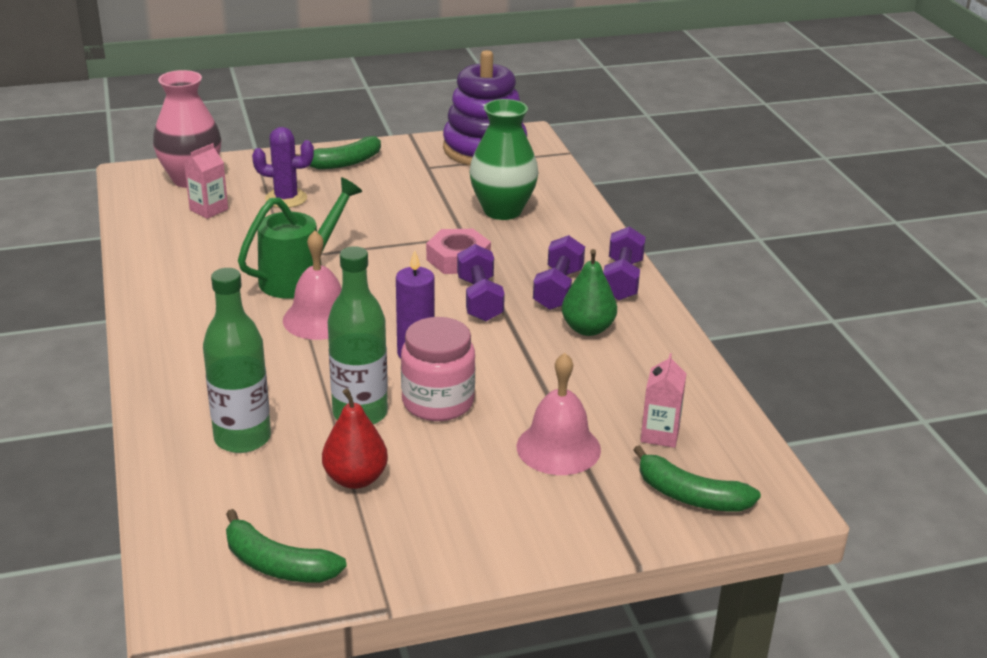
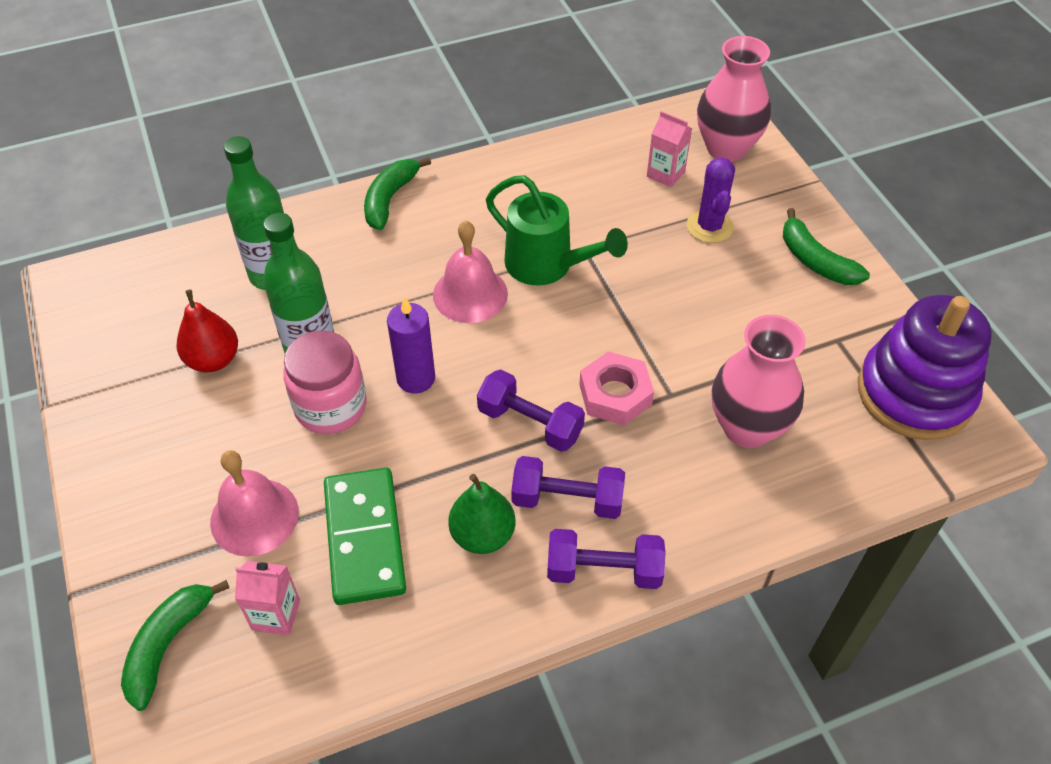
camera: 85 degrees right, 20 degrees up
(277, 564) = (107, 327): green banana -> green banana (390, 199)
(479, 299) = (530, 423): purple dumbbell -> purple dumbbell turned 45 degrees clockwise
(502, 211) = (747, 427): green vase -> pink vase
(586, 386) = (364, 538): none -> green domino

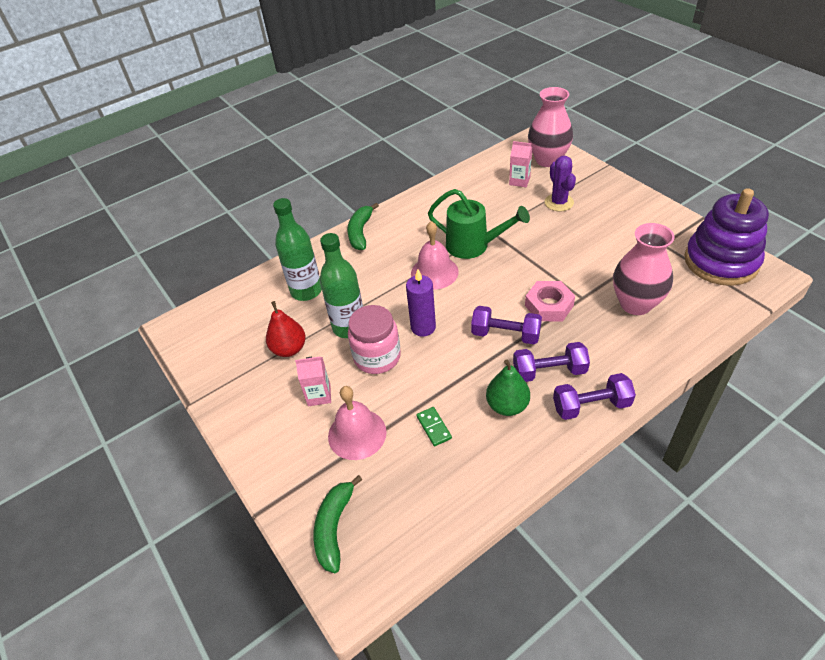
camera: 10 degrees left, 5 degrees down
(276, 615) = (397, 489): pink carton -> pink carton (319, 395)
(364, 538) = (433, 427): green domino -> green domino, size x0.44
(815, 260) = (628, 206): green banana -> none

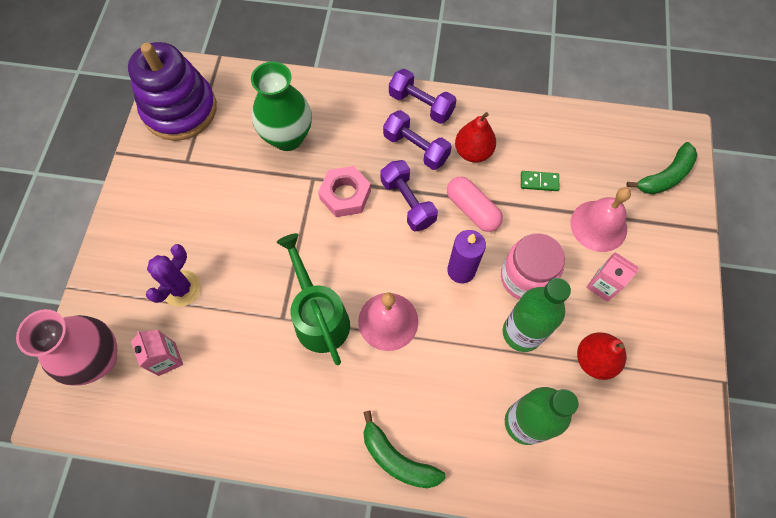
camera: 140 degrees left, 20 degrees up
(360, 232) = (397, 459): green banana -> green banana turned 75 degrees clockwise
(433, 427) = (539, 182): green domino -> green domino turned 75 degrees clockwise
(458, 366) = (472, 210): none -> pink capsule
(507, 405) = (473, 152): green pear -> red pear
(635, 304) = (287, 137): pink vase -> green vase

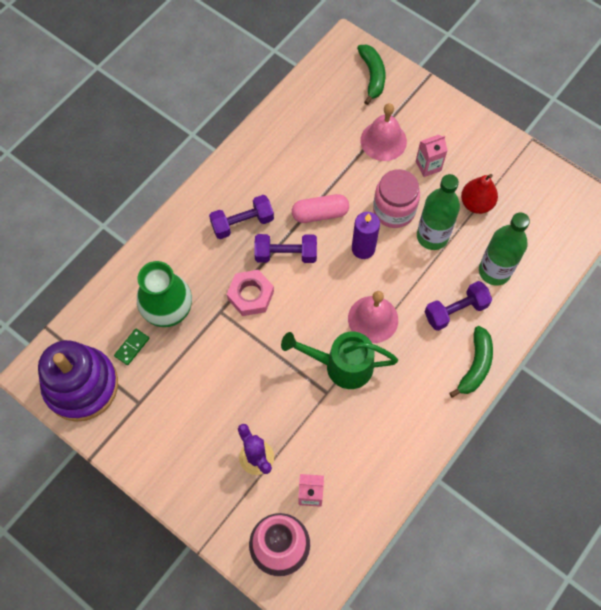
camera: 60 degrees left, 0 degrees up
(397, 459) = (475, 365): green banana -> green banana turned 45 degrees counterclockwise
(421, 105) = (206, 198): purple dumbbell -> purple dumbbell (455, 311)
(473, 152) = (272, 186): red pear -> none
(539, 182) = (326, 157): green domino -> green domino (132, 347)

